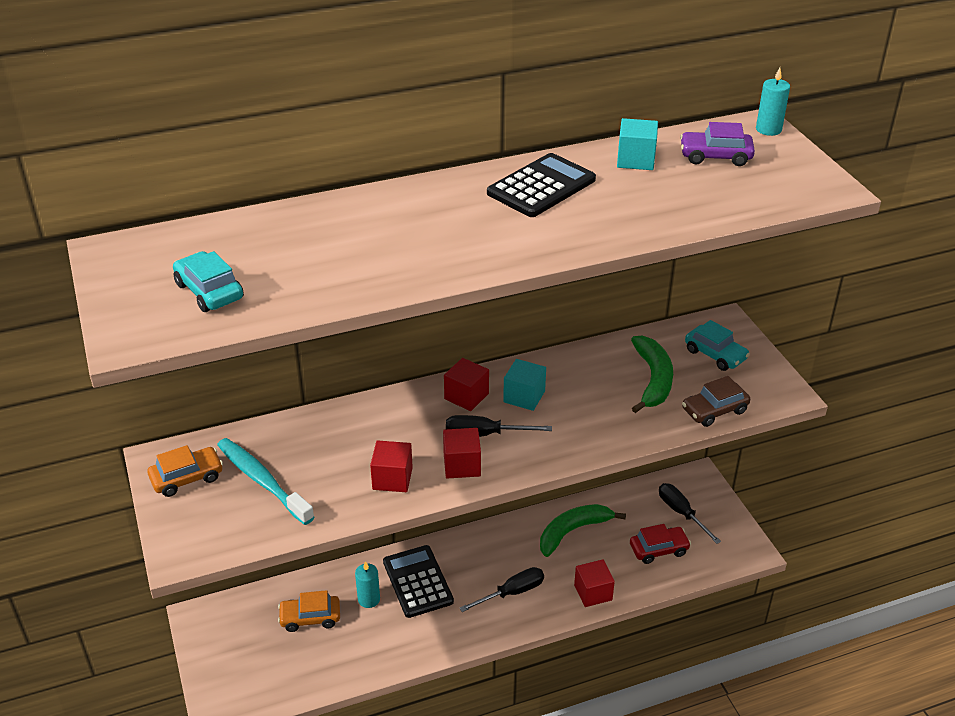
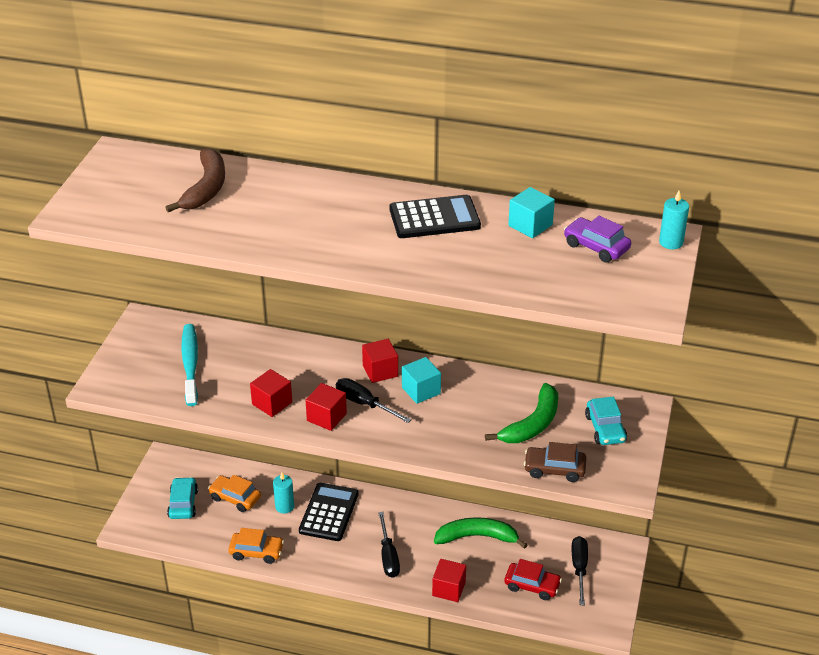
camera: 35 degrees right, 0 degrees up
(187, 478) = (148, 340): orange car -> orange car (256, 552)
(209, 291) = (142, 204): turquoise car -> turquoise car (183, 504)
(265, 248) = (206, 188): none -> brown banana
(512, 593) = (388, 556): black screwdriver -> black screwdriver turned 75 degrees clockwise

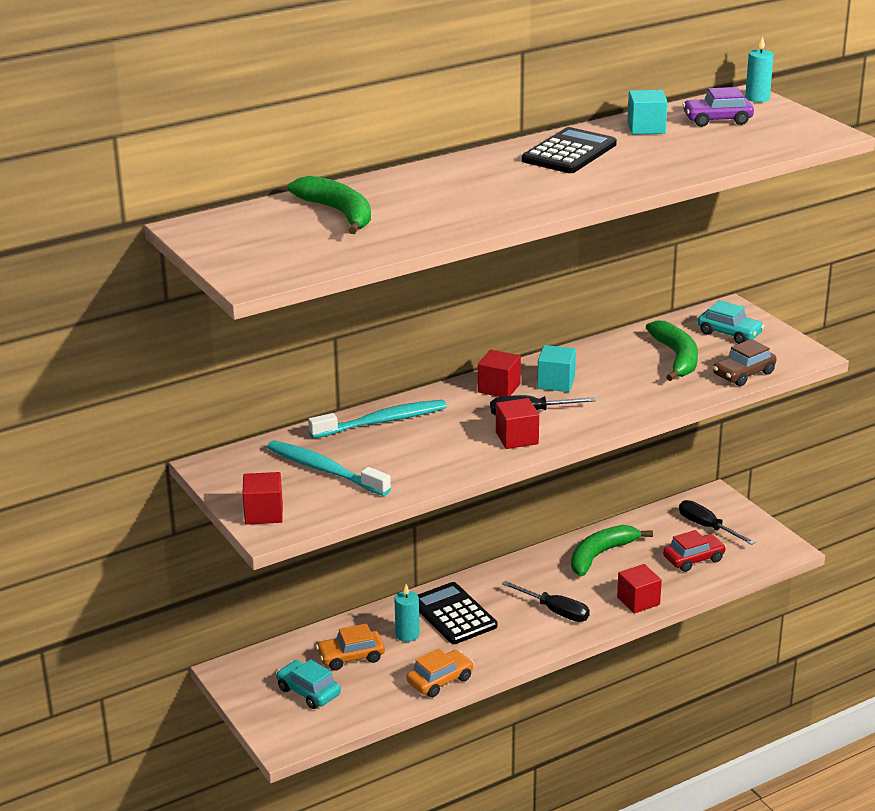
camera: 45 degrees left, 10 degrees down
(206, 188) = (338, 213): brown banana -> green banana
(272, 403) = (453, 455): red cube -> red cube (263, 513)
(275, 350) = (382, 421): none -> turquoise toothbrush

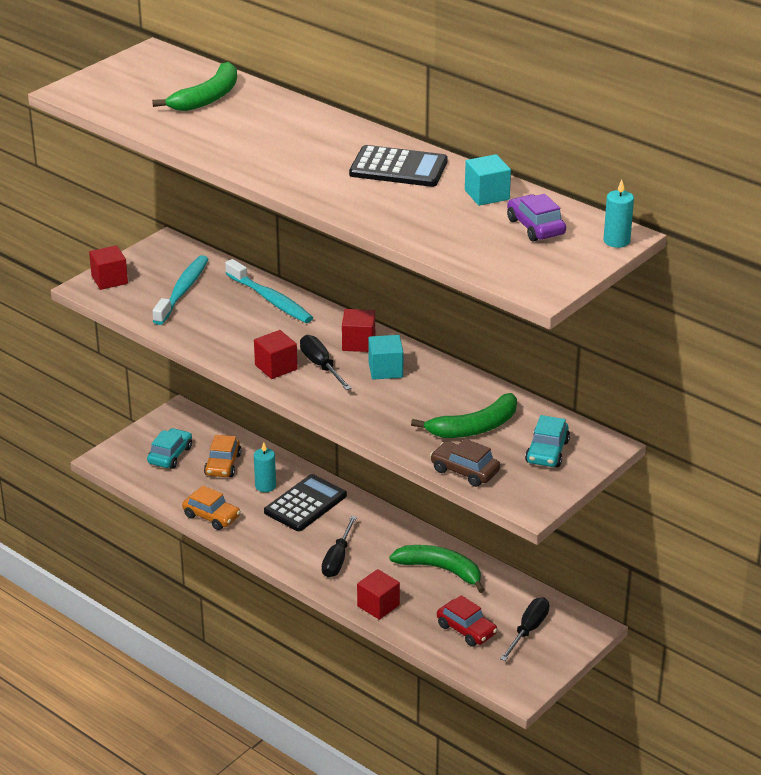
camera: 70 degrees right, 5 degrees up
(351, 657) = (223, 465): orange car -> orange car turned 135 degrees counterclockwise

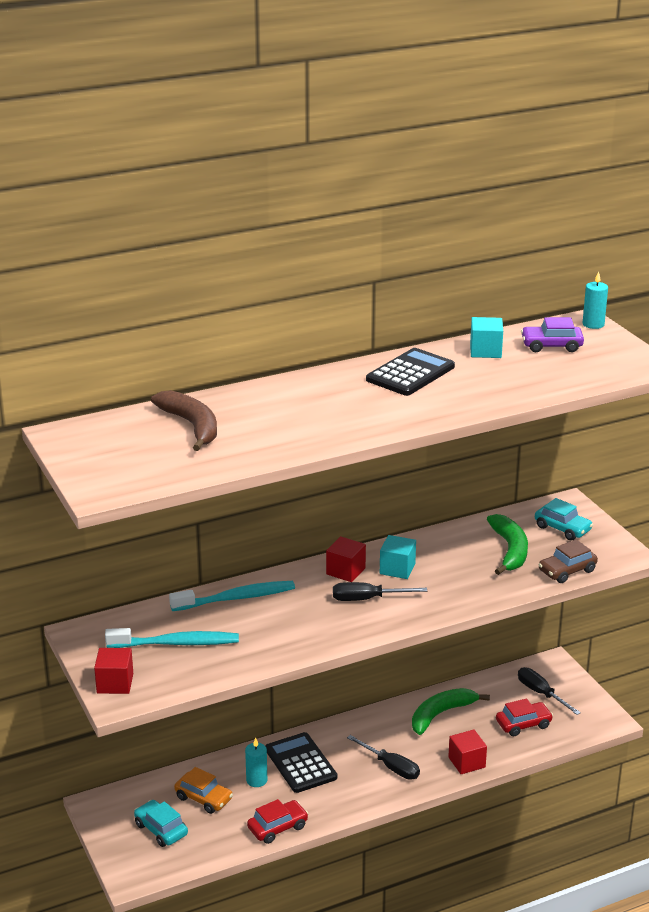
camera: 65 degrees left, 5 degrees down
(182, 291) = (176, 643): turquoise toothbrush -> turquoise toothbrush turned 135 degrees clockwise
(207, 98) = (192, 426): green banana -> brown banana
(211, 516) = (277, 827): orange car -> red car
(276, 367) = (351, 623): red cube -> none

